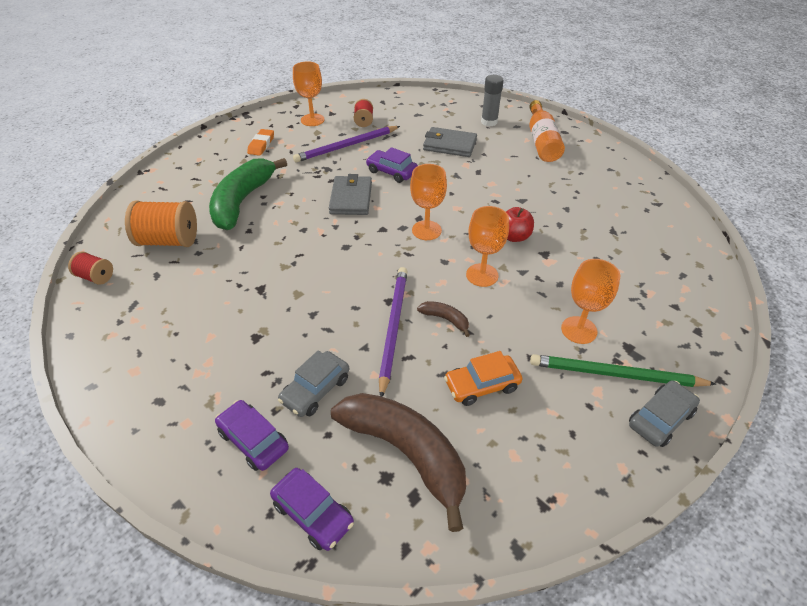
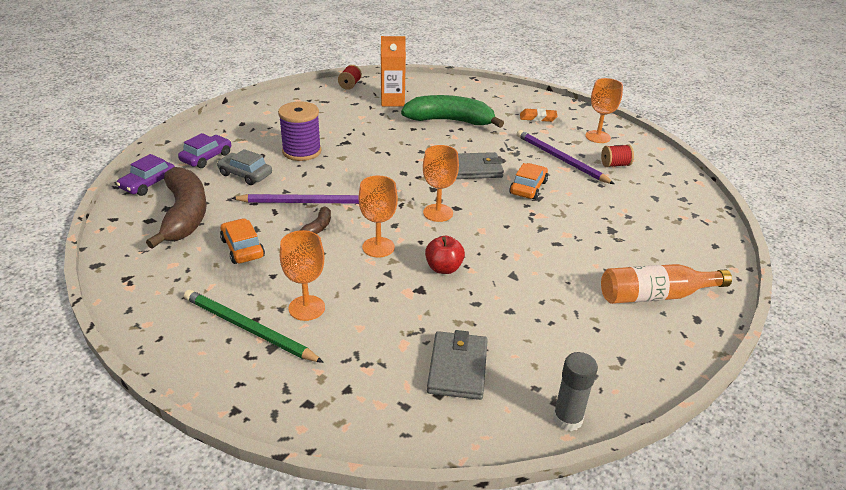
camera: 80 degrees right, 10 degrees down
(168, 241) = (392, 101): orange spool -> orange carton
(271, 331) = (301, 151): none -> purple spool
(391, 172) = (528, 188): purple car -> orange car
(406, 453) = (185, 215): brown banana -> brown banana turned 45 degrees counterclockwise
(449, 145) = (601, 222): grey wallet -> grey wallet (457, 368)
(489, 122) = (675, 251): grey glue stick -> grey glue stick (567, 419)
(615, 374) = (248, 329): green pencil -> green pencil turned 60 degrees counterclockwise
(660, 418) = (192, 354): grey car -> none

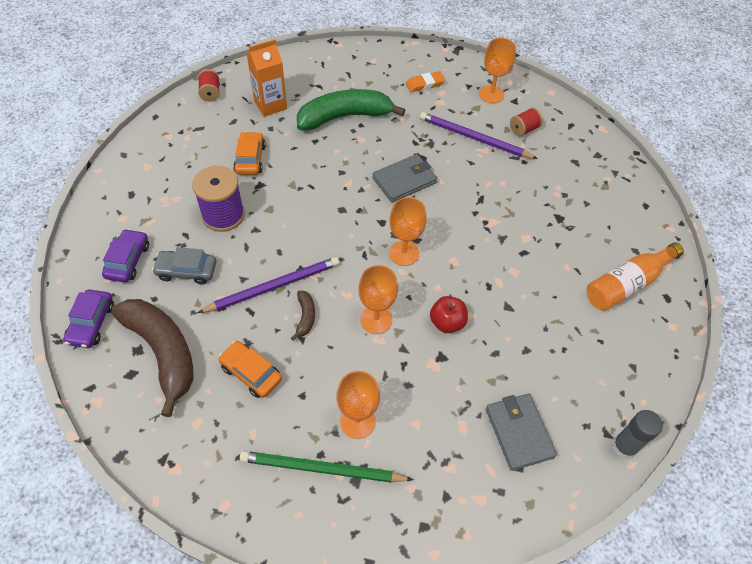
camera: 25 degrees left, 20 degrees up
(528, 188) = (465, 188): orange car -> orange car (250, 159)

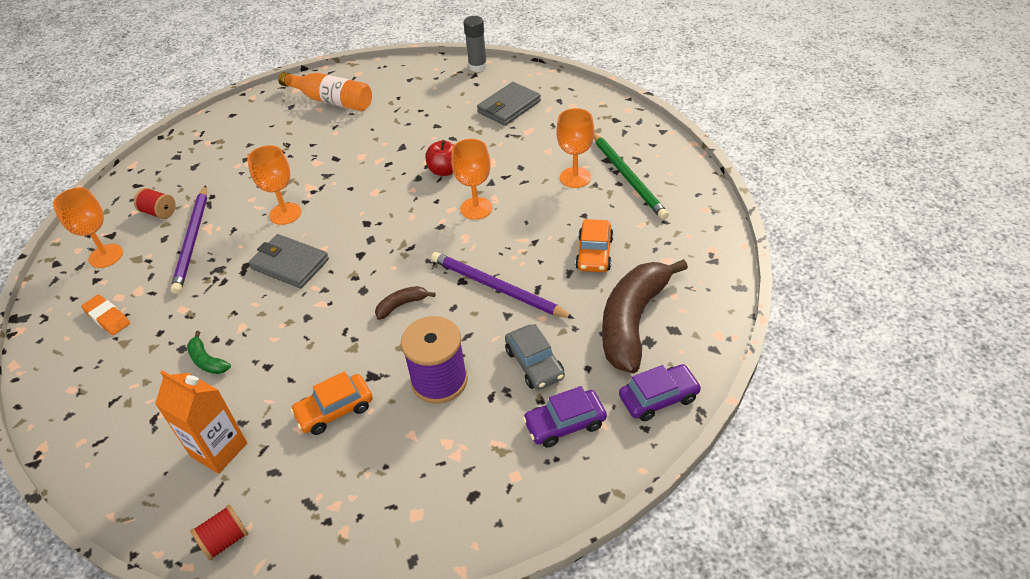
camera: 115 degrees left, 10 degrees down
(305, 317) = (511, 250): brown banana -> brown banana (401, 305)
(344, 117) = (207, 361): green banana -> green banana, size x0.43
(404, 253) = (389, 223): orange goblet -> orange goblet (285, 214)

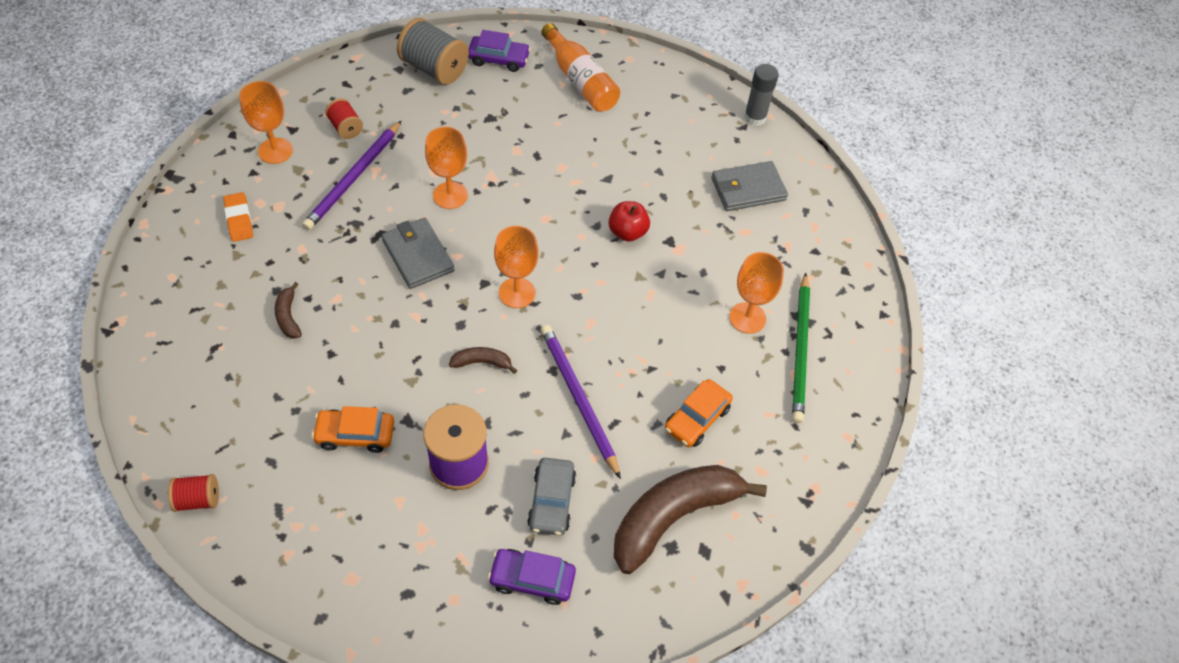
camera: 25 degrees right, 10 degrees up
(207, 143) = (434, 68): none -> grey spool
(207, 361) = (288, 316): green banana -> brown banana
(219, 449) = (244, 411): orange carton -> none
(476, 208) = (625, 296): orange goblet -> orange goblet (517, 293)
(658, 398) = (633, 611): purple car -> purple car (499, 59)

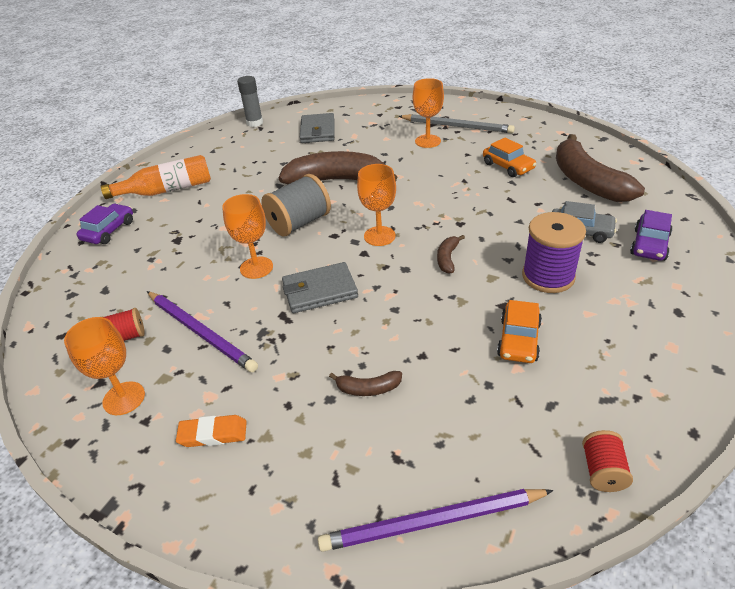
camera: 70 degrees left, 15 degrees down
(434, 68) = (90, 270): grey spool -> grey spool (299, 223)
(578, 399) = (488, 213): purple pencil -> purple pencil (432, 522)
(627, 232) = (336, 180): red apple -> brown banana
(800, 350) = (457, 126): green pencil -> grey pencil

